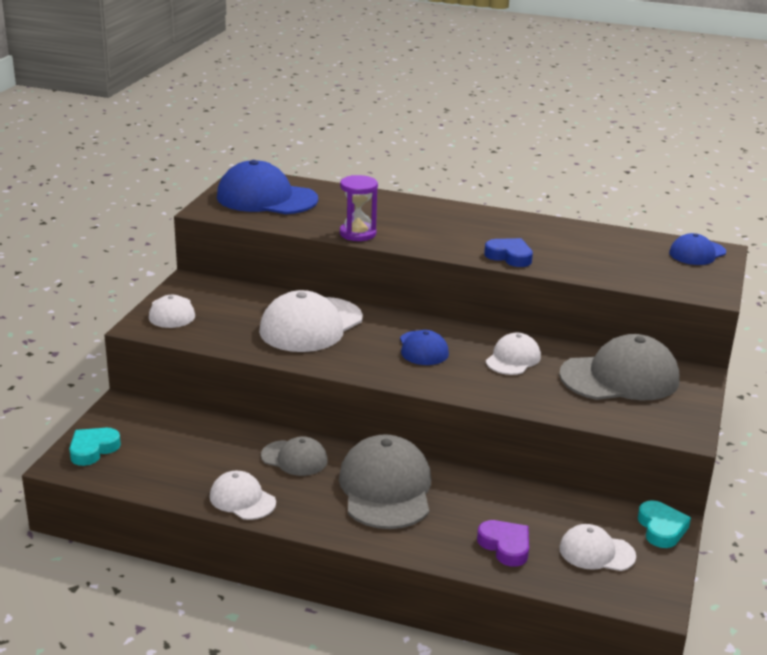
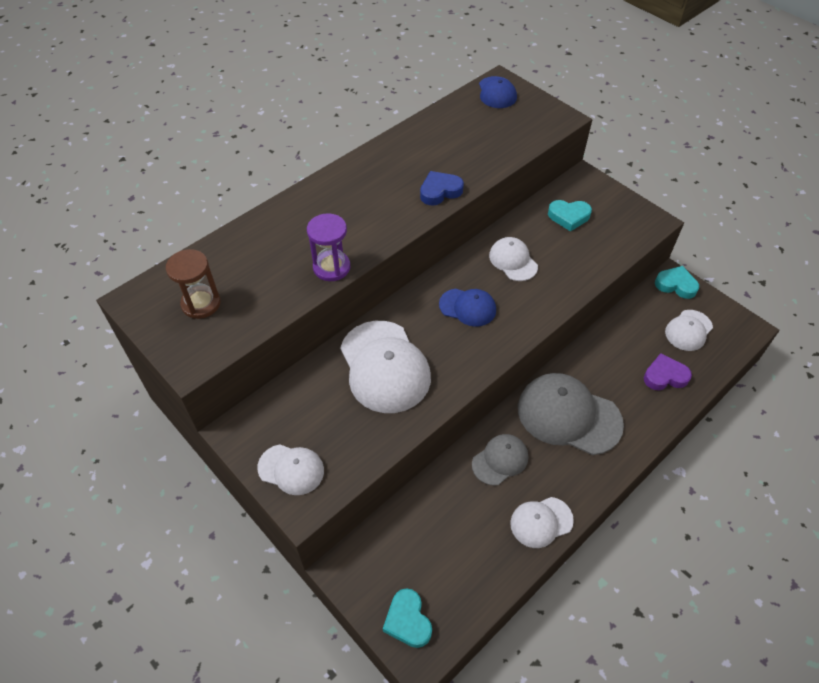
camera: 60 degrees left, 25 degrees up
(266, 198) = (201, 303): blue cap -> brown hourglass
(620, 377) = (569, 217): grey cap -> turquoise heart

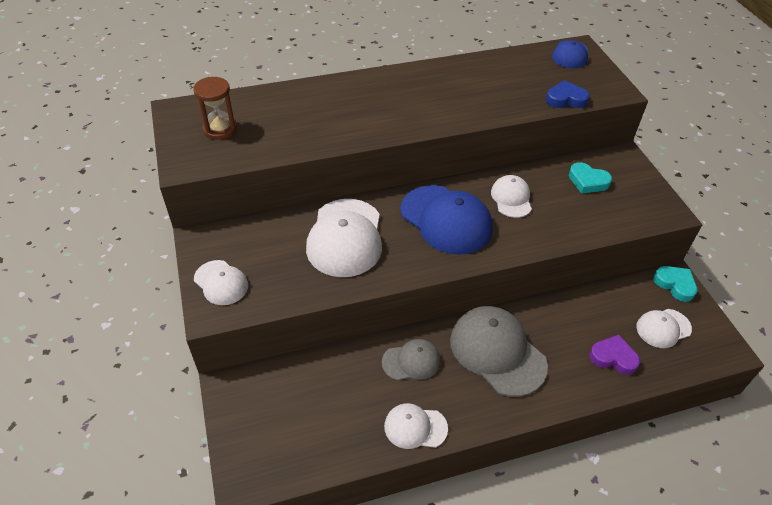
camera: 25 degrees right, 5 degrees down
(331, 267) = (336, 138): purple hourglass -> none
(408, 620) = (251, 450): turquoise heart -> none
(440, 191) = (465, 113): blue heart -> blue heart (565, 99)
(467, 307) = (446, 220): blue cap -> blue cap, size x1.80

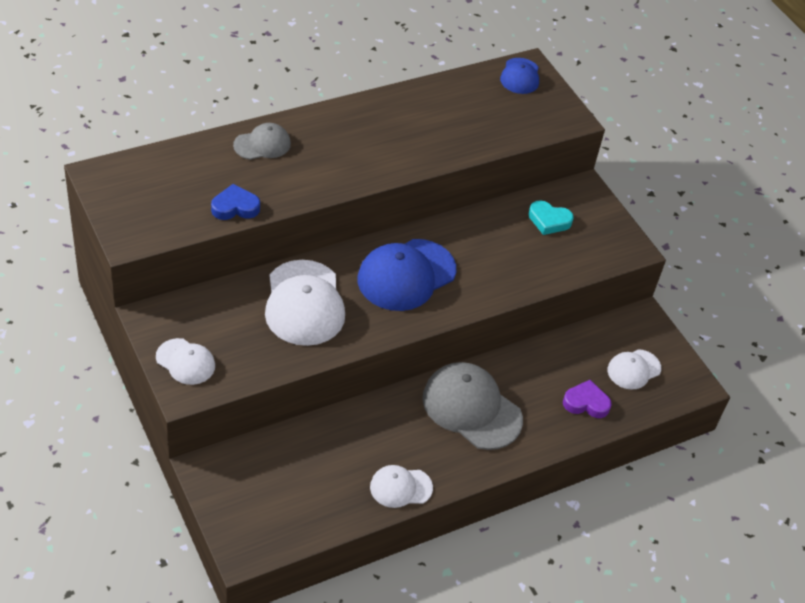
camera: 15 degrees left, 0 degrees up
(220, 129) = (154, 194): brown hourglass -> none
(411, 361) = (386, 426): grey cap -> grey cap (262, 144)
(446, 220) = (406, 275): blue cap -> blue cap turned 105 degrees clockwise
(511, 198) = (471, 246): white cap -> none
(565, 99) = (519, 133): blue heart -> blue heart (235, 207)
(675, 284) = (644, 324): turquoise heart -> none

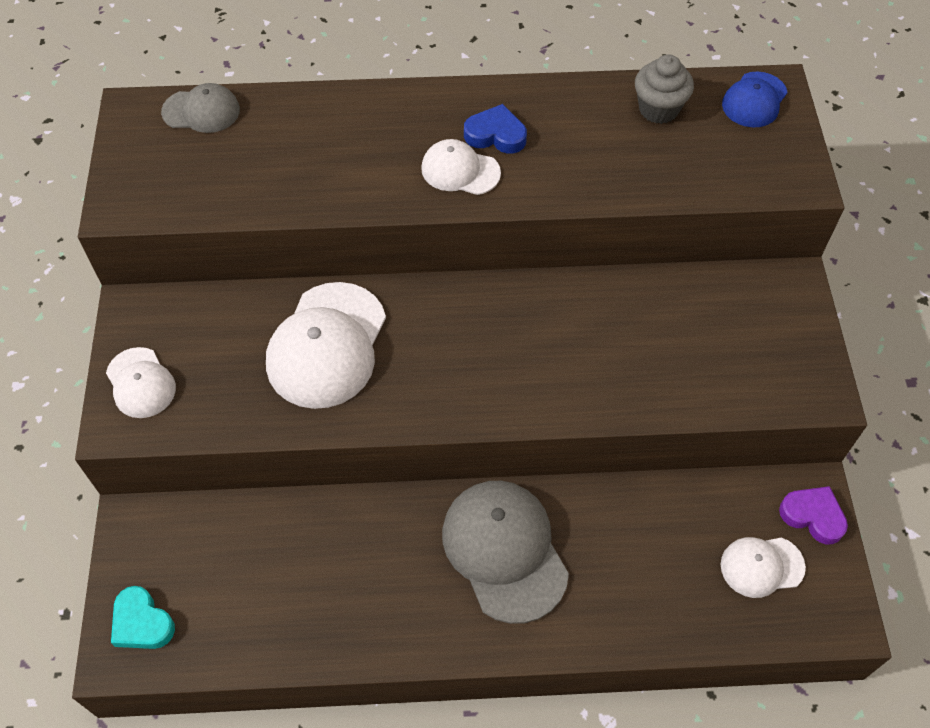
camera: 30 degrees right, 10 degrees up
(235, 207) = (271, 195): blue heart -> blue heart (496, 135)
(262, 144) = (353, 118): grey cap -> grey cap (201, 111)
(400, 487) = (355, 634): white cap -> white cap (460, 170)
(406, 275) = (479, 343): blue cap -> none
(463, 95) = (658, 109): none -> grey cupcake
(549, 220) = (717, 317): turquoise heart -> turquoise heart (142, 622)
(586, 403) = (668, 595): purple heart -> purple heart (813, 516)

